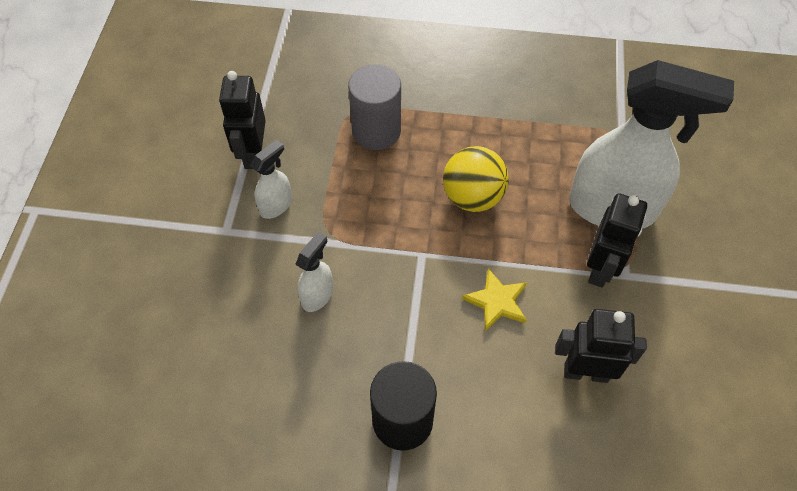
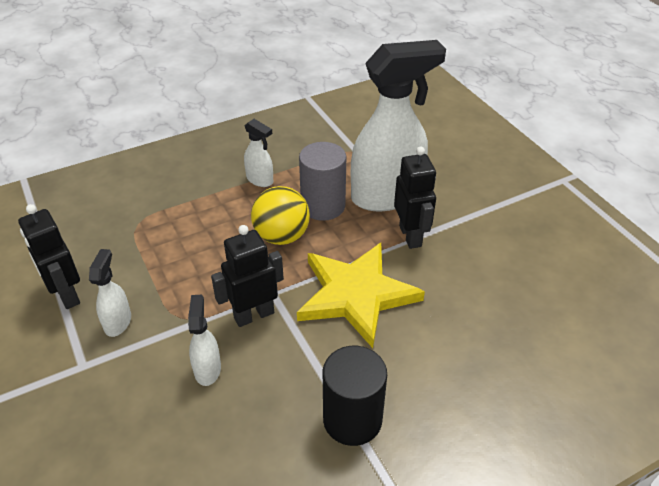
camera: 35 degrees left, 15 degrees down
(376, 131) = (168, 228): grey cylinder -> grey cylinder (323, 206)
(496, 120) = (260, 180): none -> white spray bottle
(497, 301) = (356, 294): yellow star -> yellow star, size x2.08
(585, 372) = (456, 305): black robot -> black robot (253, 315)

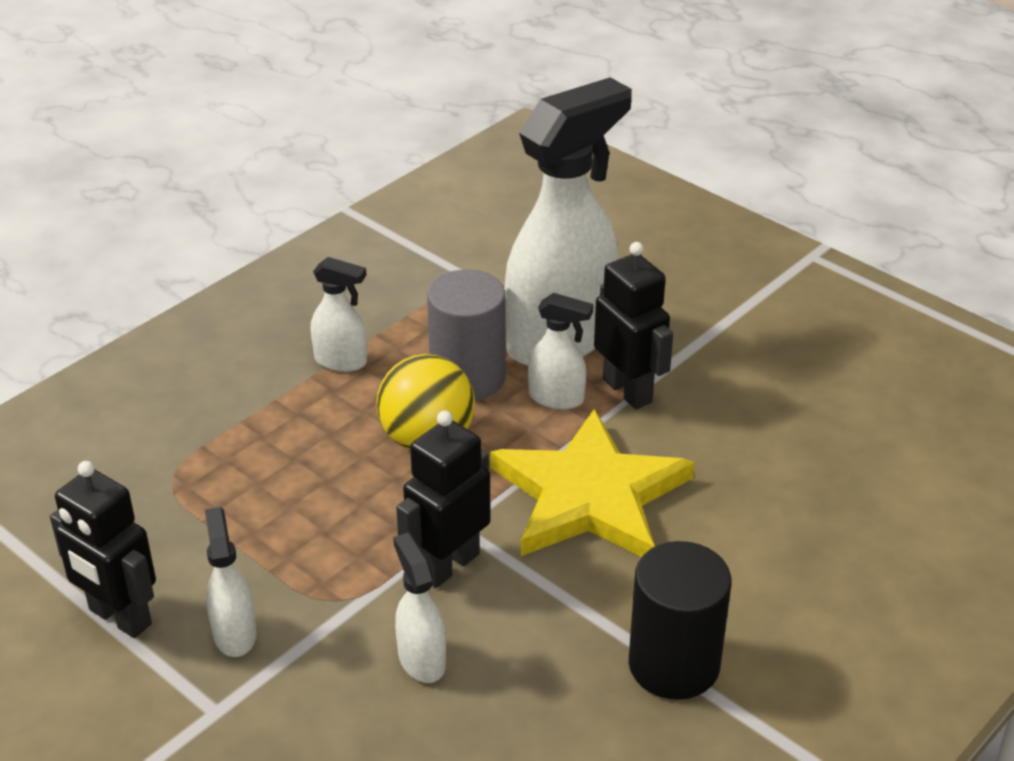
camera: 20 degrees left, 5 degrees down
(367, 230) = (557, 398): none -> white spray bottle

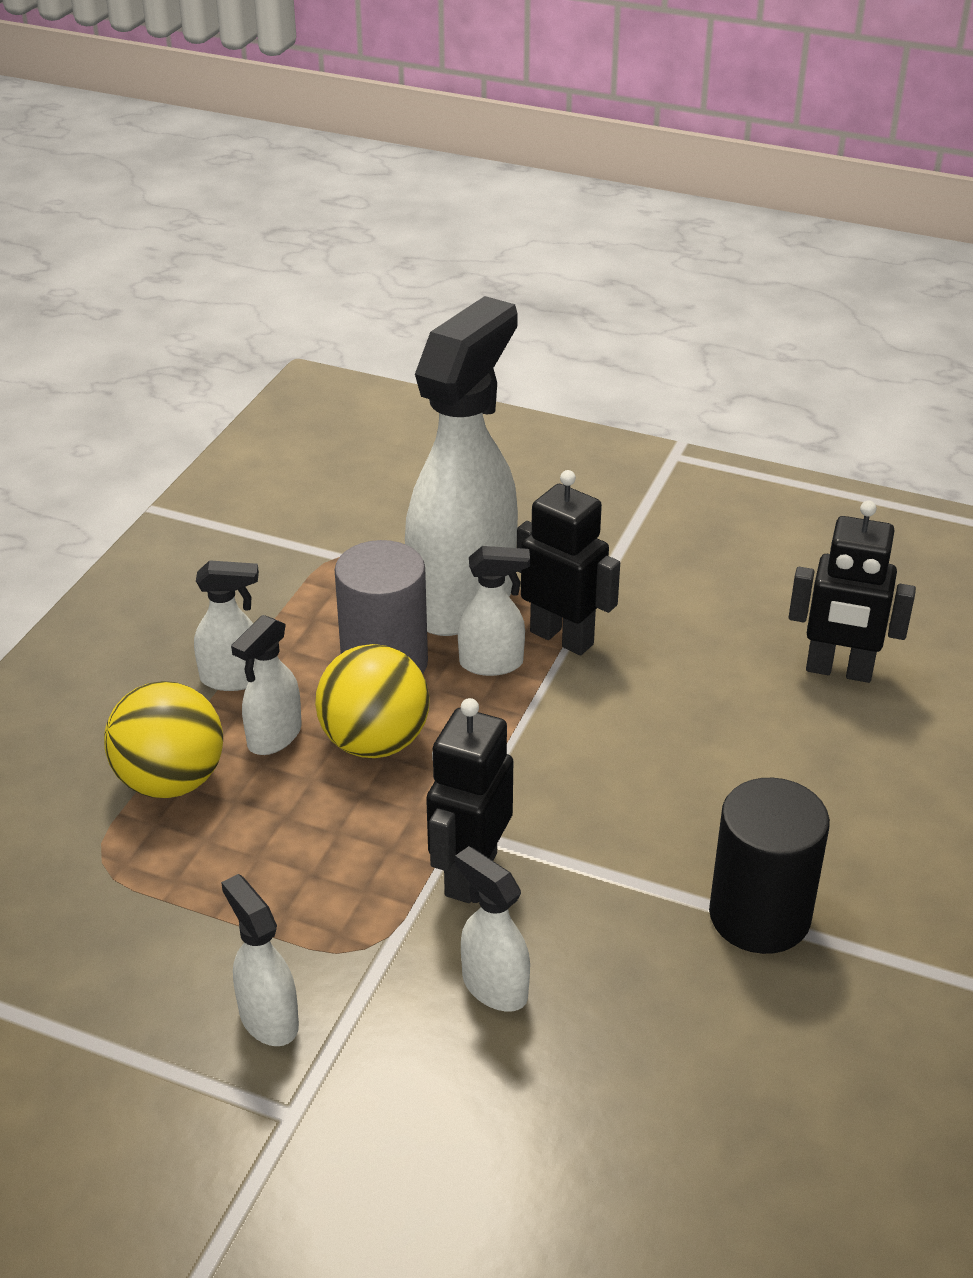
camera: 20 degrees left, 0 degrees up
(119, 617) = (121, 1039): black robot -> black robot (839, 671)
(253, 430) = (171, 781): none -> yellow ball
(349, 415) = (274, 737): none -> white spray bottle
(590, 495) = (581, 759): yellow star -> none

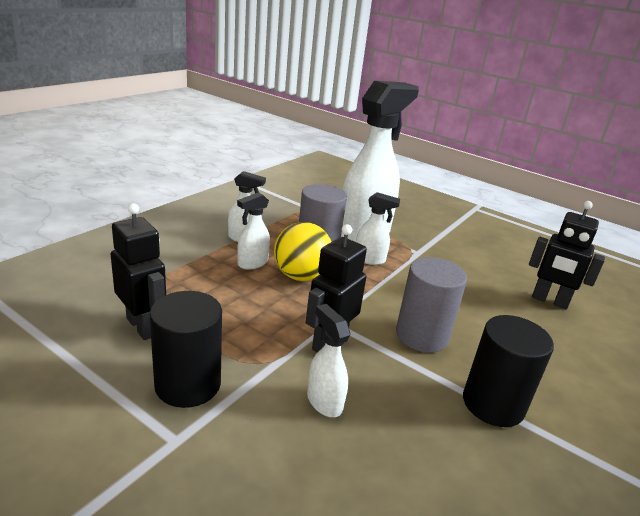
camera: 10 degrees right, 10 degrees down
(171, 781) = (194, 268): yellow ball -> none
(268, 1018) = (188, 384): white spray bottle -> black cylinder
(562, 637) = (407, 258): black robot -> black robot (143, 326)
(623, 814) = (421, 335): none -> grey cylinder

